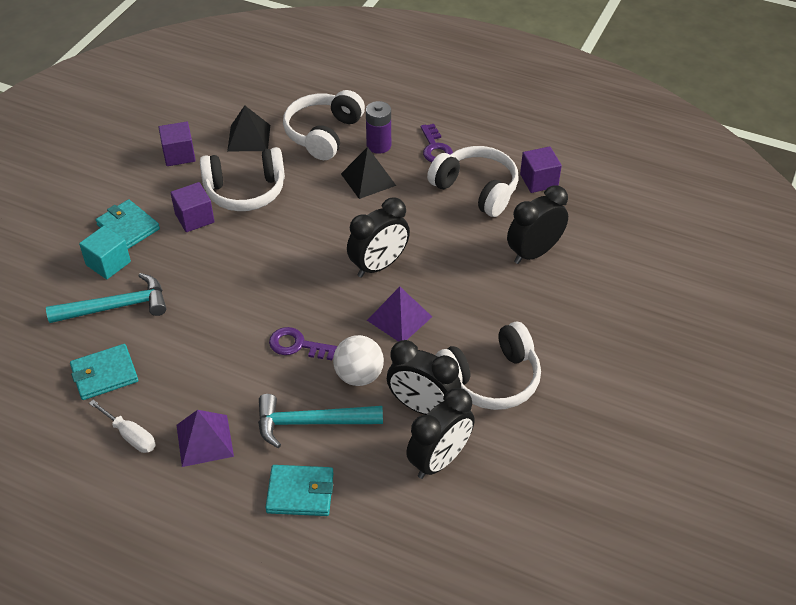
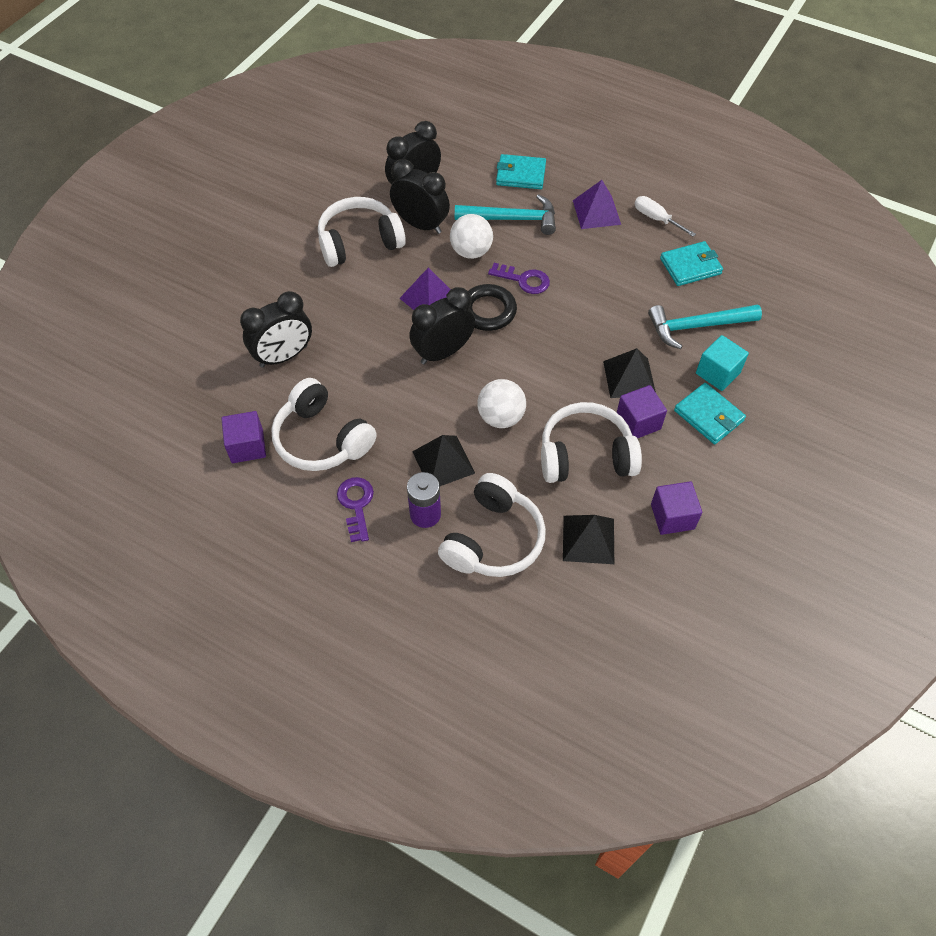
camera: 175 degrees left, 10 degrees up
(196, 254) = (629, 377): none -> black pyramid
(320, 214) = (501, 417): none -> white ball
(336, 309) = (488, 311): none -> black ring

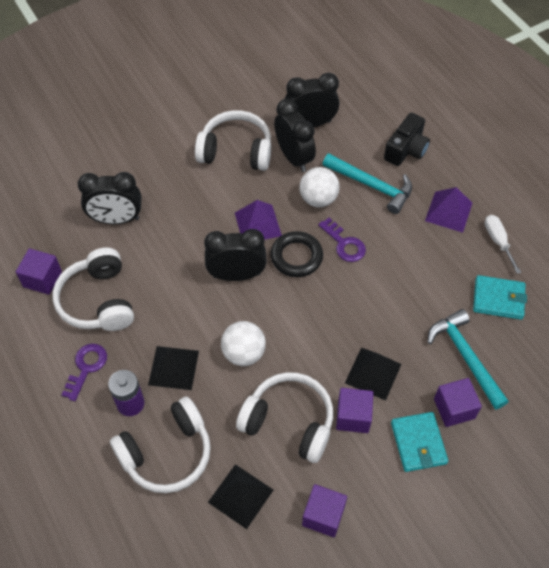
camera: 30 degrees right, 0 degrees up
(520, 174) = (406, 149): turquoise wallet -> black camera
(697, 326) = (465, 357): turquoise hammer -> turquoise hammer turned 45 degrees clockwise
(718, 373) = (454, 408): turquoise cube -> purple cube

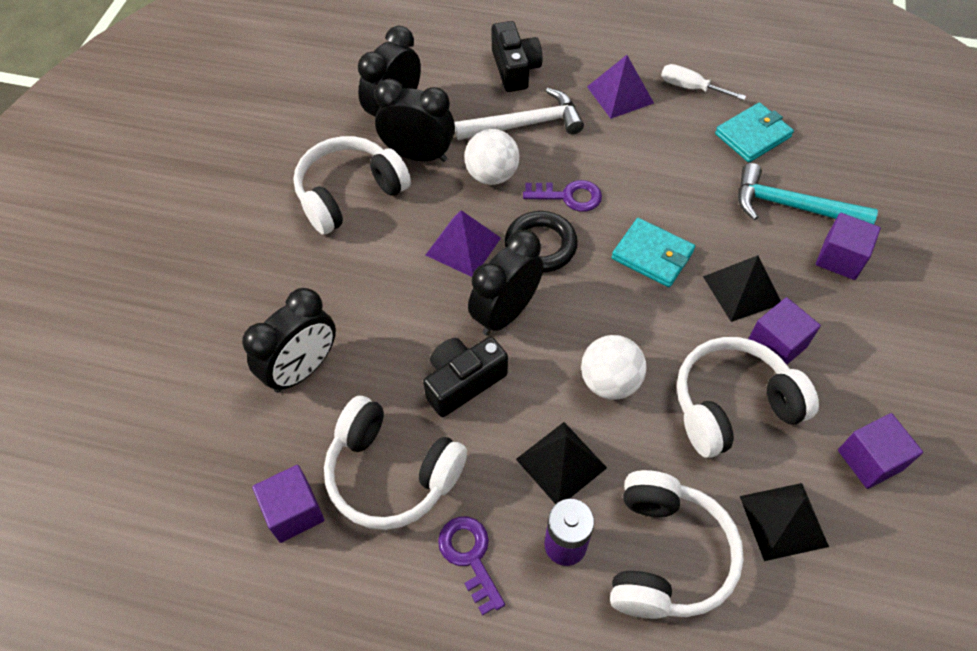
camera: 45 degrees left, 0 degrees up
(177, 289) = (463, 381): none -> black camera
(371, 186) = (525, 124): turquoise hammer -> white hammer
(418, 443) = (853, 315): turquoise wallet -> turquoise wallet (652, 255)

